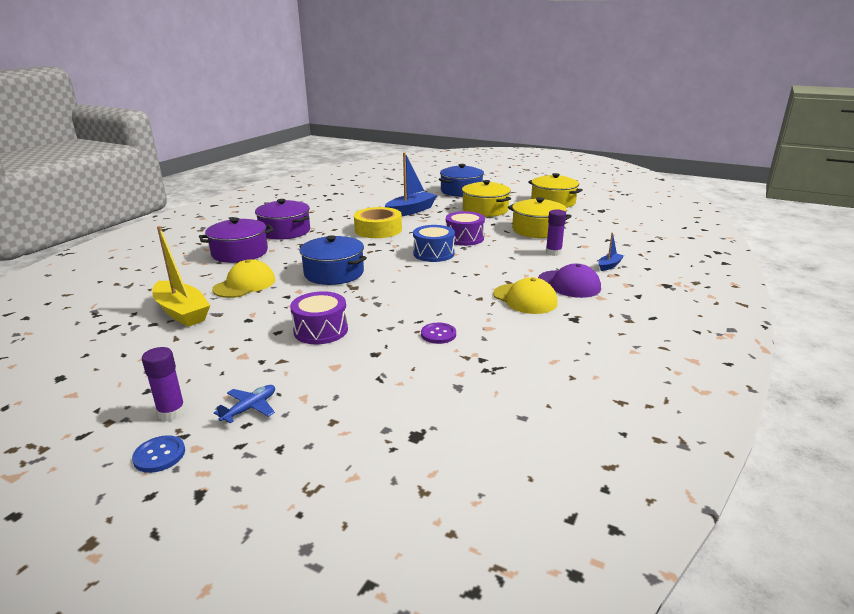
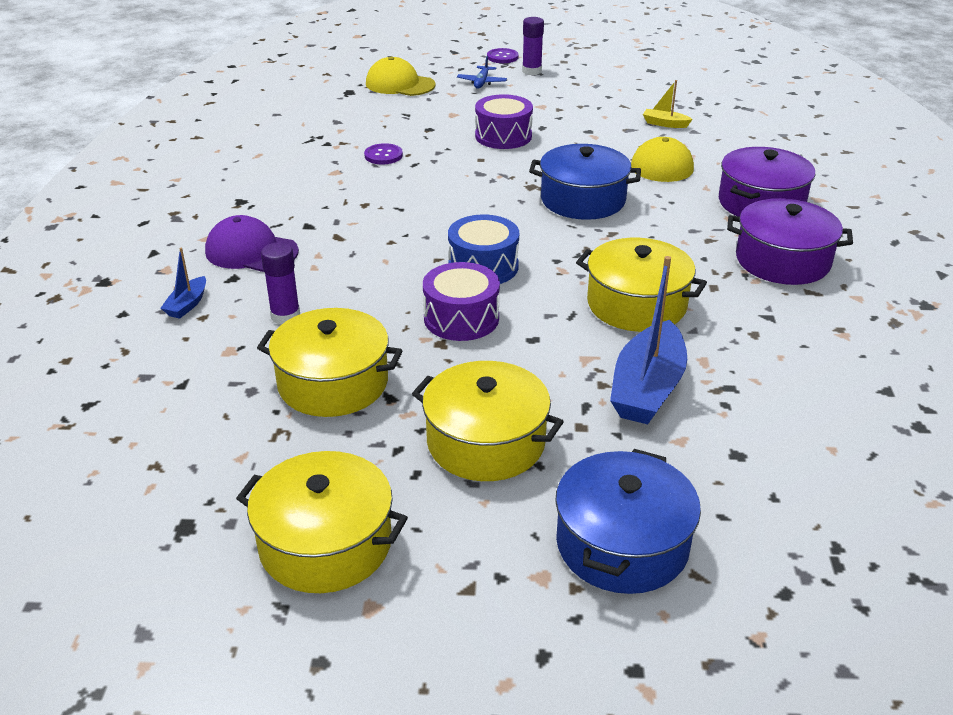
camera: 155 degrees right, 10 degrees up
(159, 455) = (502, 57): blue button -> purple button
(182, 312) = (665, 124): yellow boat -> yellow boat, size x0.48
(378, 230) = (636, 304): yellow tape -> yellow pot
(525, 299) = (306, 215): yellow cap -> yellow cap (400, 84)

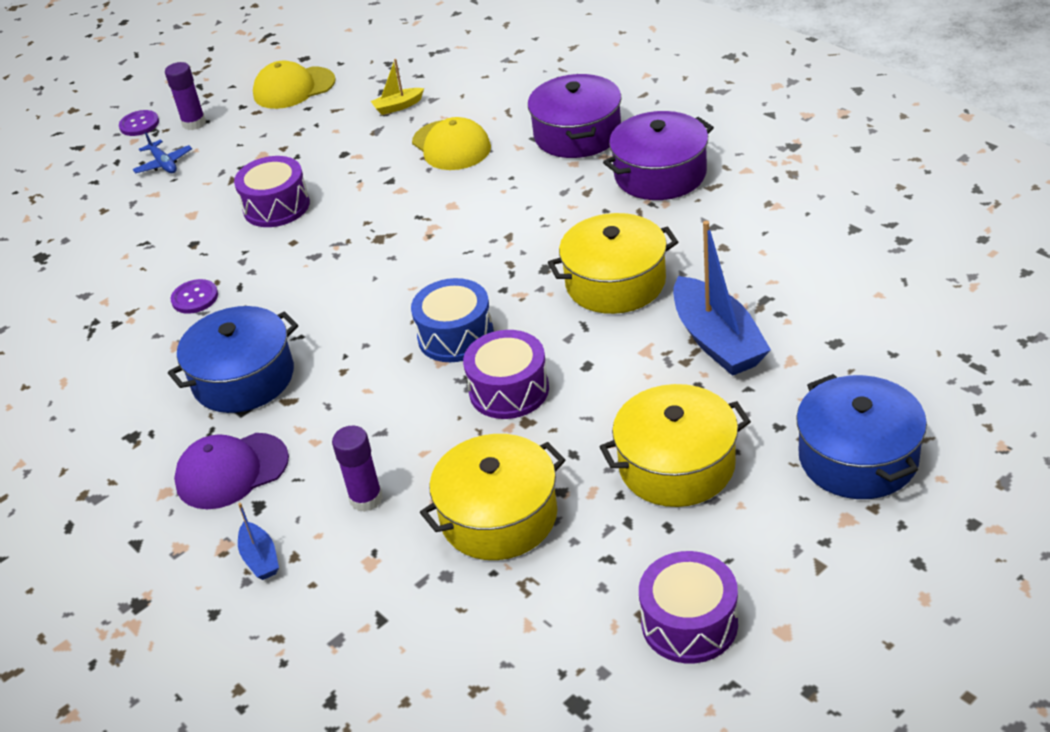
camera: 40 degrees left, 5 degrees up
(325, 544) = (689, 623): yellow pot -> purple drum
(400, 84) = (82, 216): yellow cap -> yellow cap (294, 88)
(583, 200) = (440, 222): blue pot -> blue pot (243, 378)

